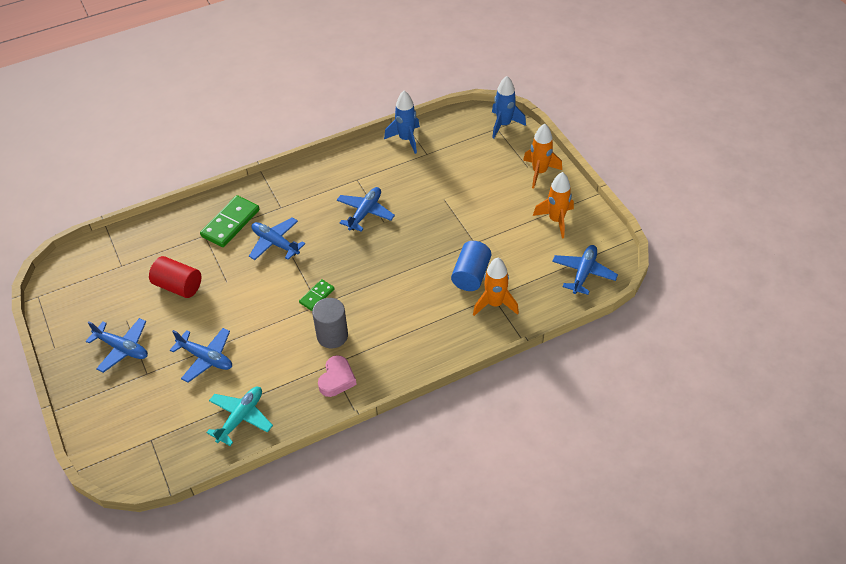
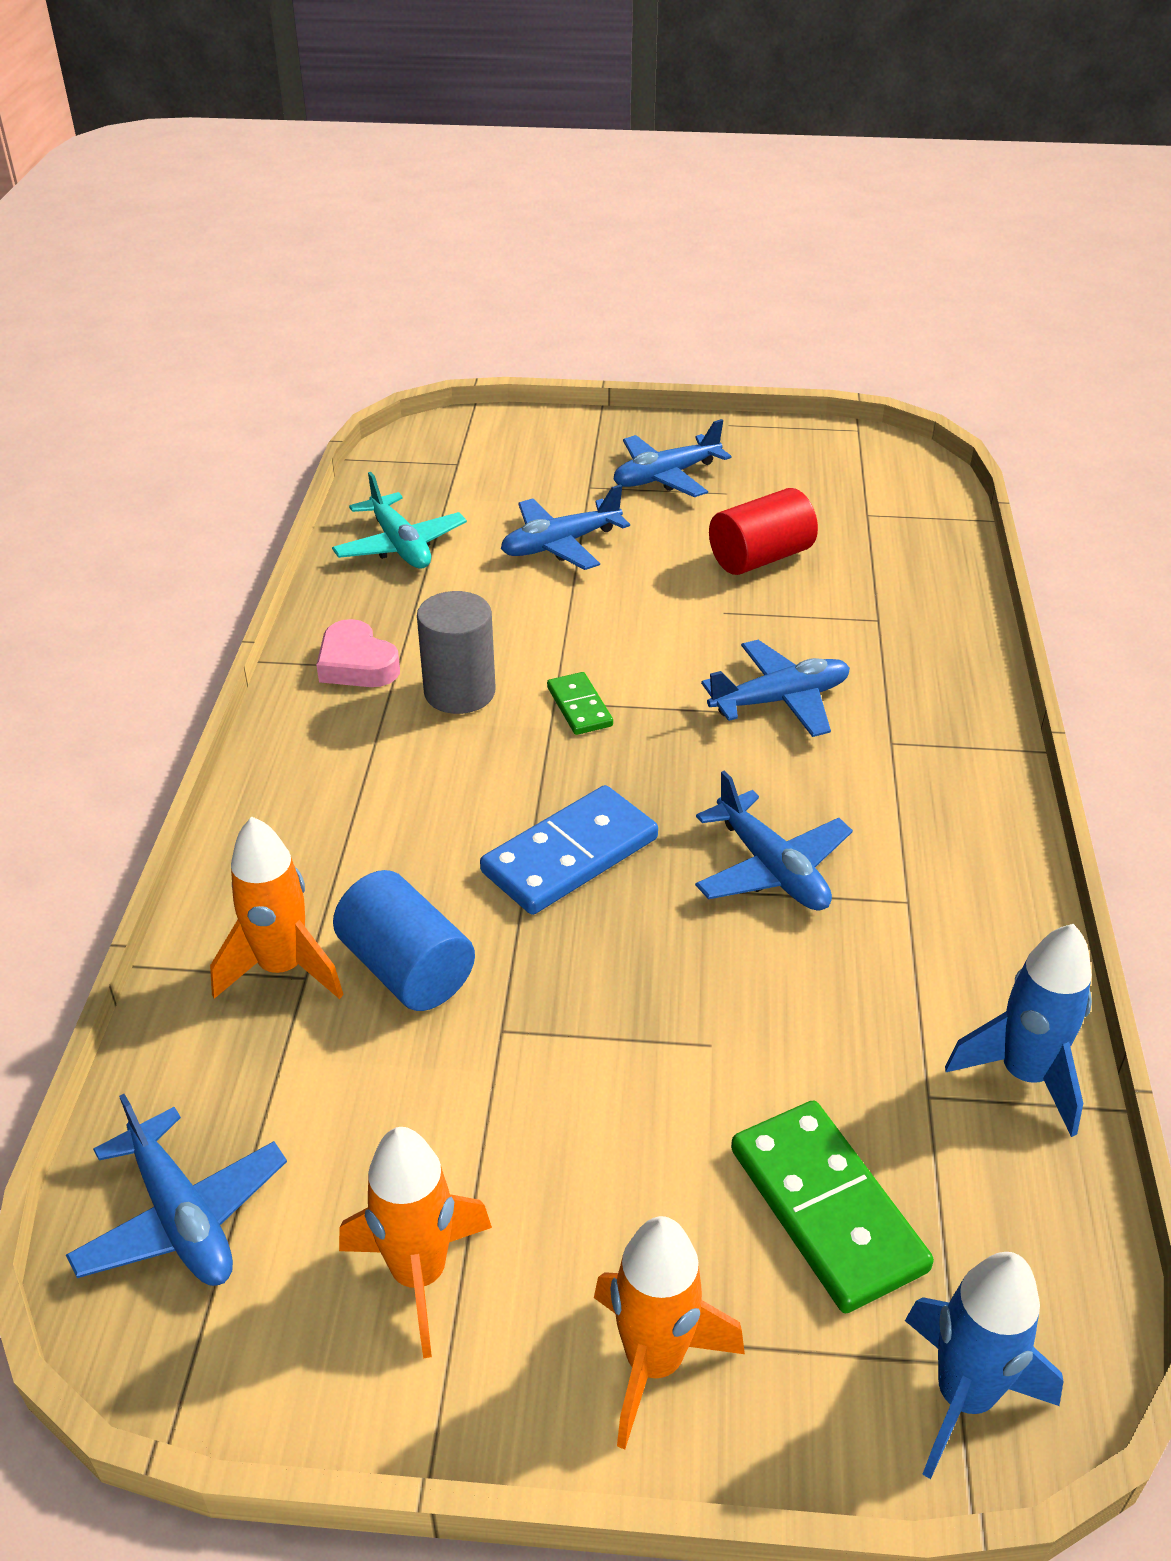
camera: 120 degrees right, 10 degrees down
(230, 223) = (889, 660): green domino -> green domino (826, 1209)
(395, 261) = (570, 855): none -> blue domino

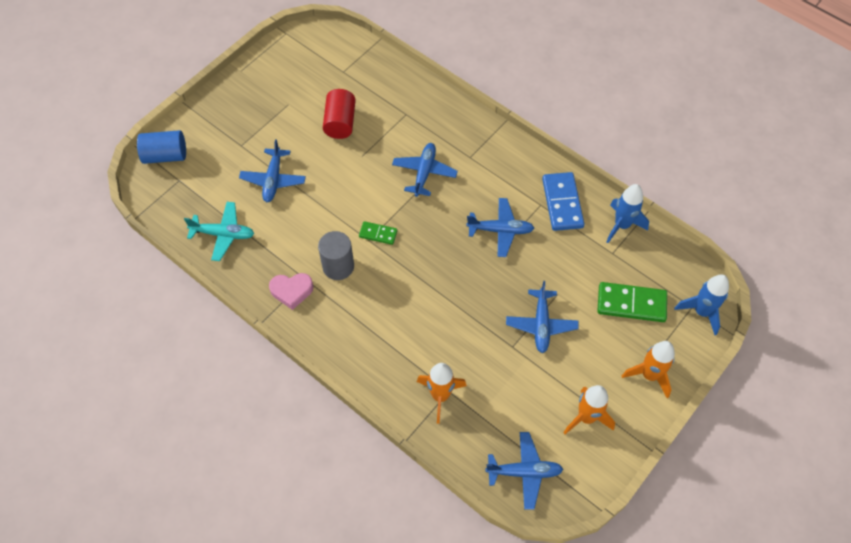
camera: 55 degrees left, 20 degrees up
(407, 968) = (467, 359): blue cylinder -> blue cylinder (165, 155)
(570, 855) = (451, 282): blue domino -> blue domino (562, 203)
(666, 477) = (259, 116): blue plane -> blue plane (541, 324)

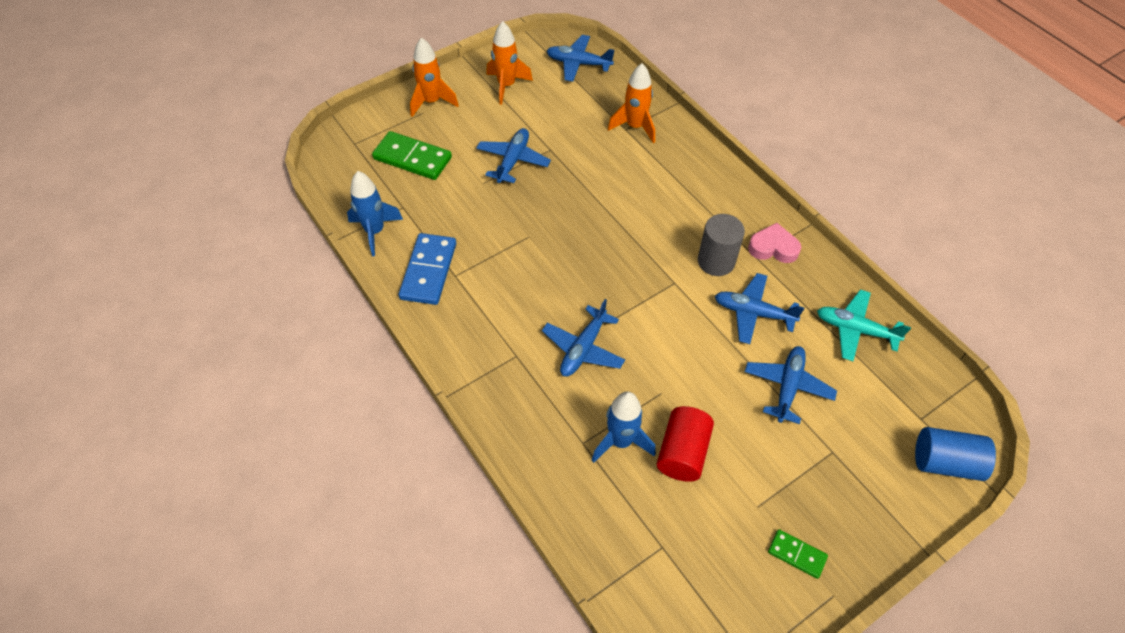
camera: 165 degrees left, 5 degrees down
(378, 234) = (661, 286): green domino -> green domino (796, 554)
(500, 230) = (515, 257): blue plane -> blue plane (753, 313)
(701, 312) = (348, 137): blue rocket -> blue rocket (621, 441)

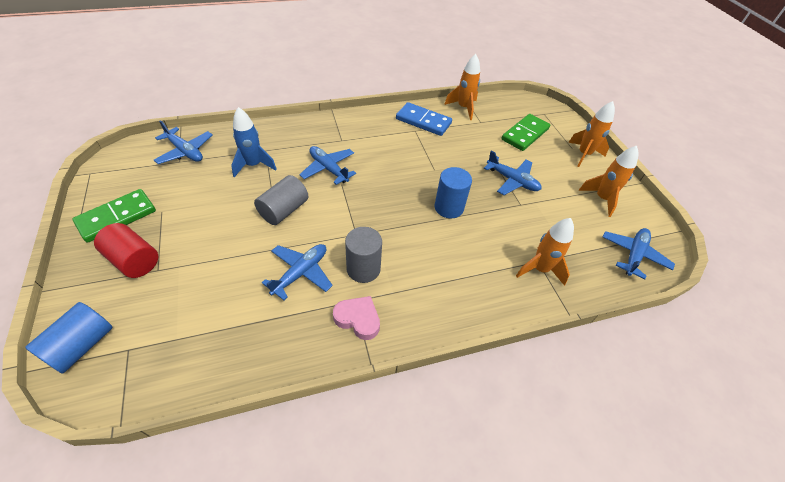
camera: 105 degrees right, 5 degrees down
(375, 231) = (463, 108): blue rocket -> orange rocket
(588, 209) = (449, 207): none -> blue cylinder
(679, 367) = (284, 210): none -> grey cylinder
(682, 452) = (224, 189): red cylinder -> red cylinder (134, 260)
(773, 248) = (358, 319): pink heart -> pink heart turned 90 degrees counterclockwise
(787, 387) = (225, 266): blue plane -> blue plane (185, 151)
(796, 554) = (117, 217): green domino -> green domino, size x1.81
(855, 330) = (238, 344): turquoise plane -> none

